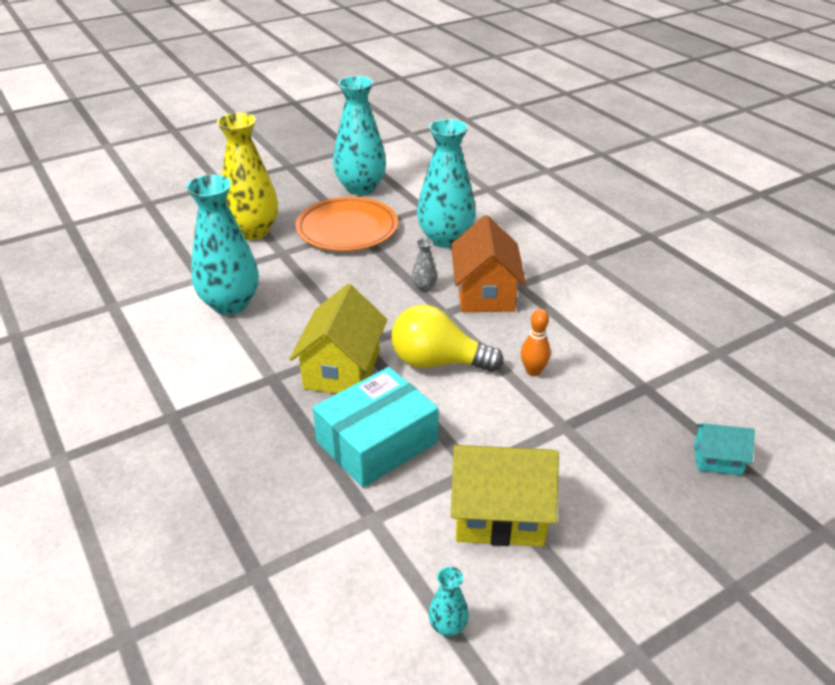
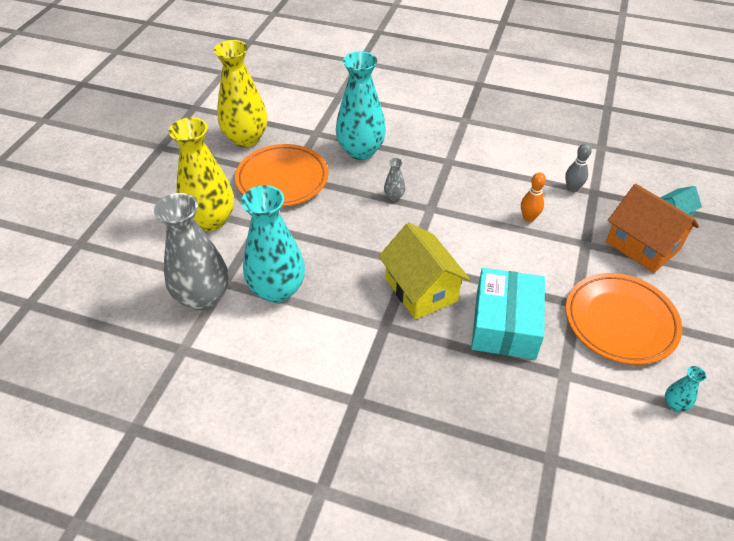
camera: 40 degrees left, 10 degrees up
(173, 279) = (203, 297): none -> grey vase
(360, 188) = (246, 138): turquoise vase -> yellow vase
(438, 362) = (470, 246): yellow light bulb -> none
(485, 293) = (436, 179): orange house -> orange house (642, 246)
(499, 515) = (620, 321): yellow house -> orange plate
(623, 371) = (572, 188): none -> grey bowling pin

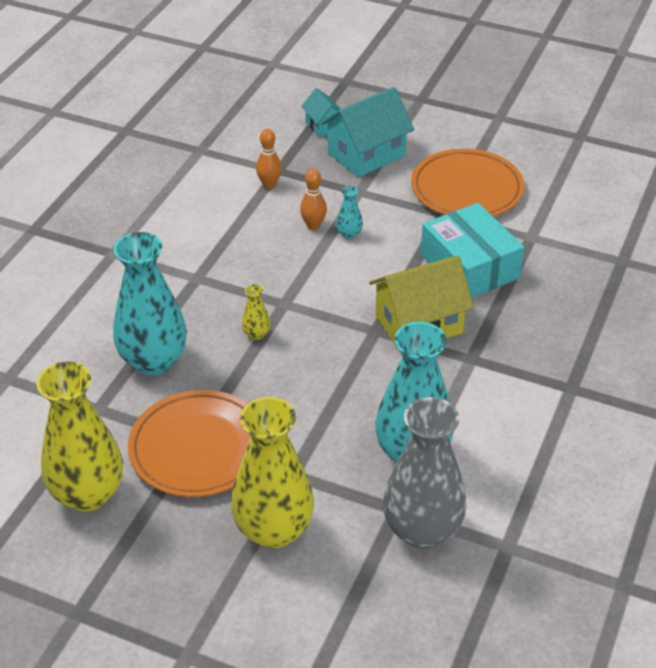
camera: 85 degrees left, 5 degrees down
(394, 196) = (256, 334): grey vase -> yellow vase
(505, 324) = (469, 266): turquoise box -> turquoise box turned 45 degrees clockwise
(572, 188) = (269, 185): grey bowling pin -> orange bowling pin
(642, 246) = (366, 155): orange house -> turquoise house
(675, 404) = (560, 178): turquoise vase -> turquoise vase (349, 234)

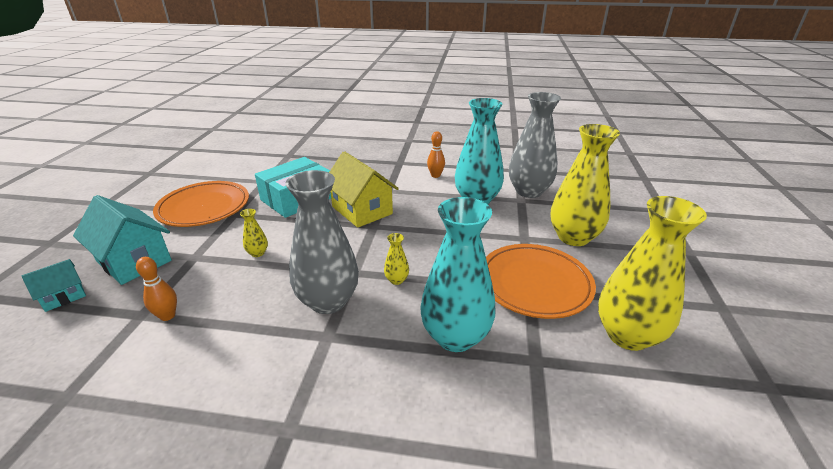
camera: 105 degrees left, 10 degrees down
(244, 281) = (328, 301): none -> grey vase
(313, 225) = (243, 274): orange bowling pin -> orange bowling pin (435, 175)
(349, 234) = (258, 253): turquoise vase -> yellow vase

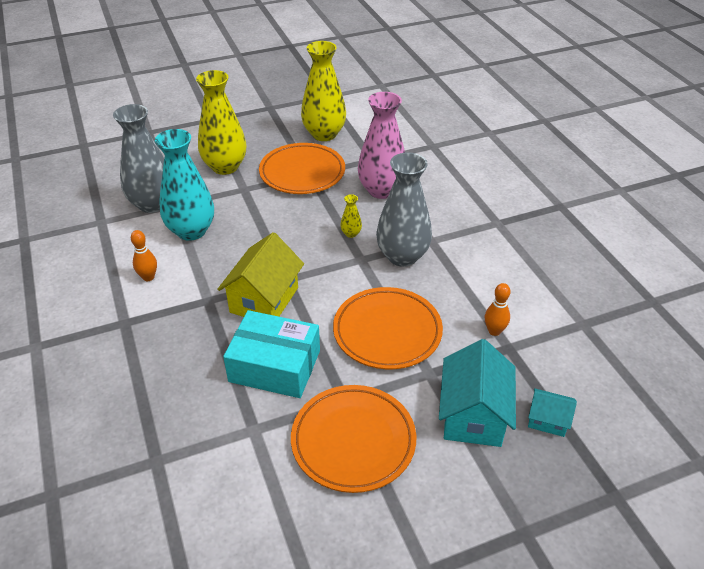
camera: 120 degrees left, 10 degrees up
(258, 253) = (387, 331): yellow vase -> orange plate
(455, 336) = (381, 190): turquoise vase -> pink vase

